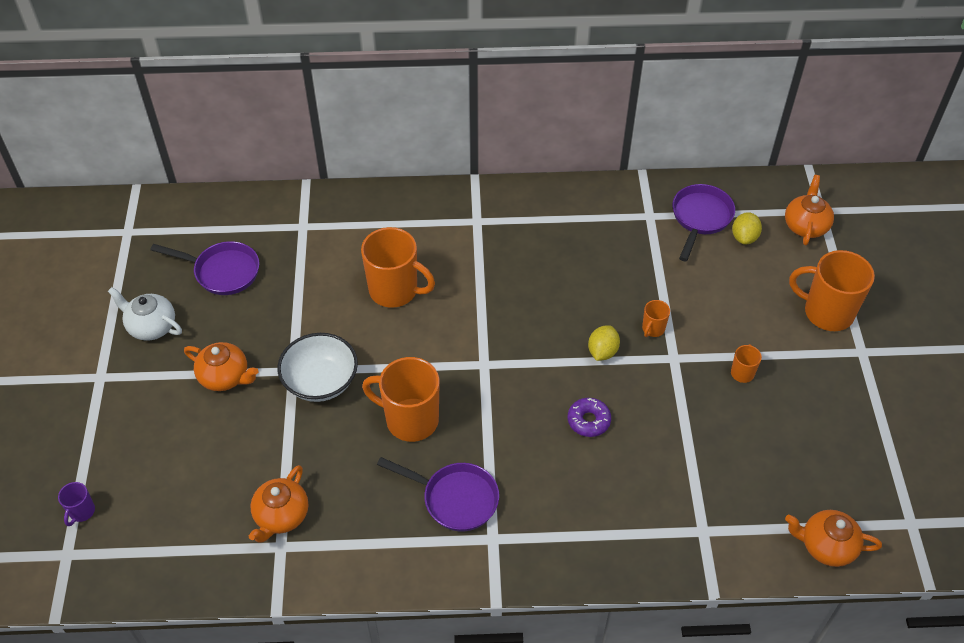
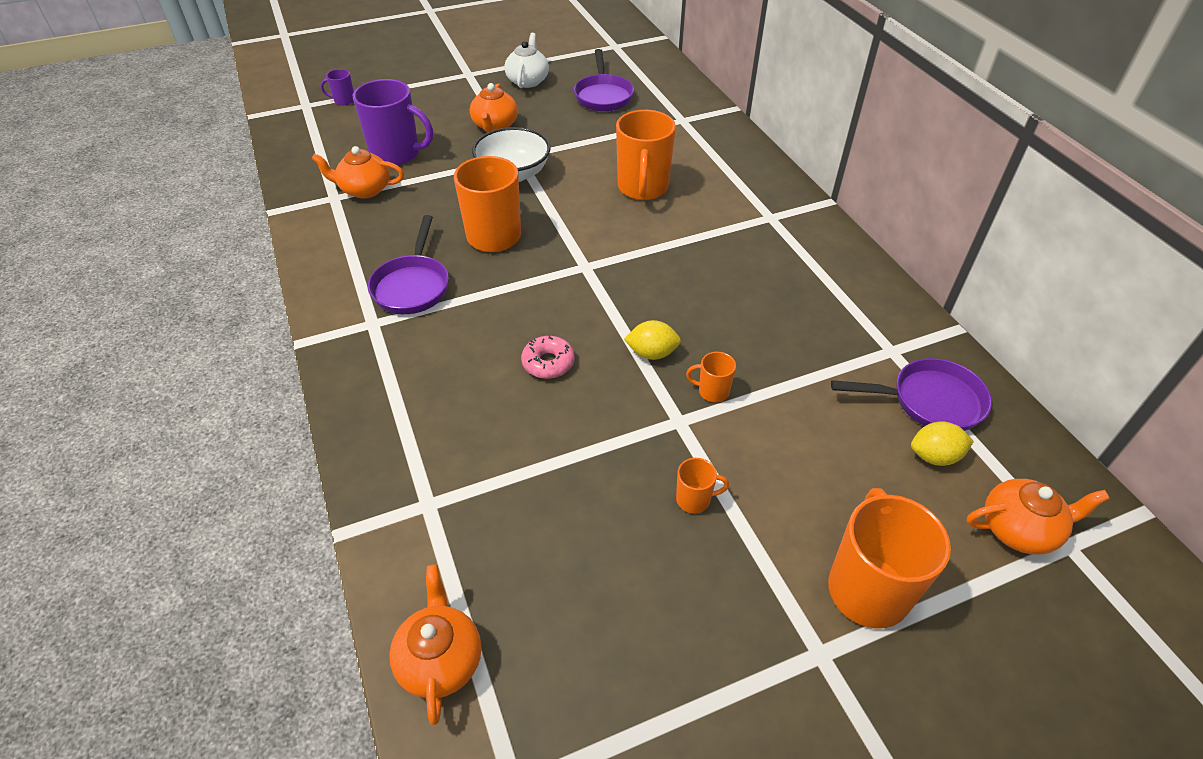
camera: 70 degrees right, 5 degrees down
(229, 475) = (397, 154): none -> purple mug
(588, 421) = (548, 363): purple donut -> pink donut

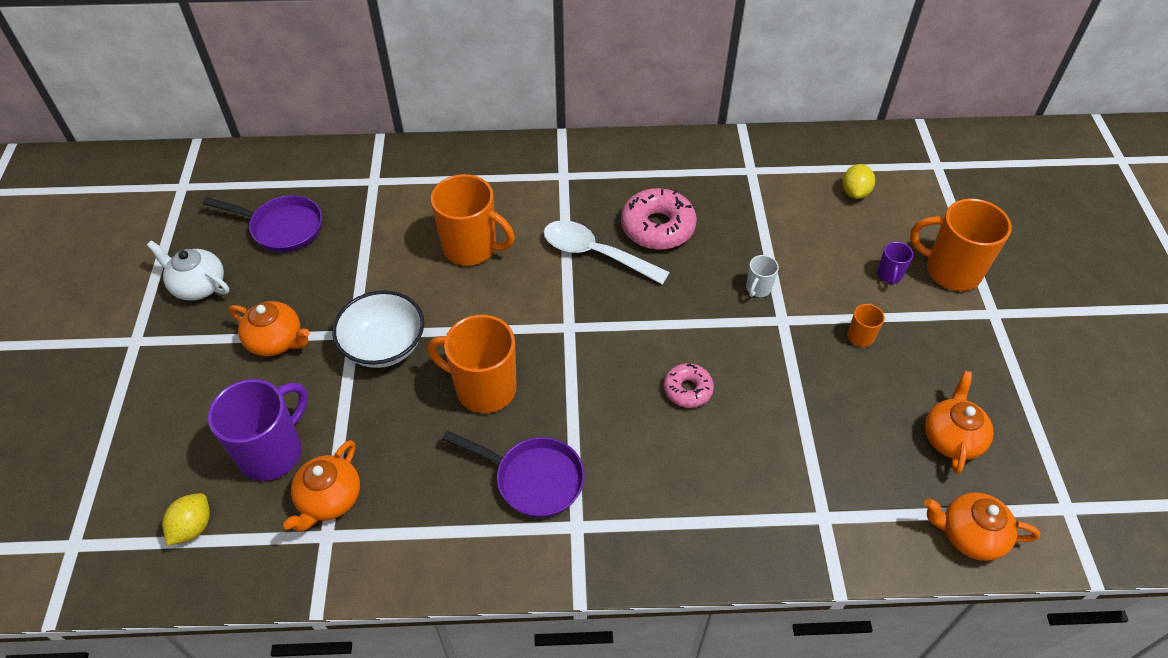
camera: 70 degrees left, 5 degrees up
(344, 100) = (96, 494): purple mug -> purple mug (889, 275)
(652, 353) = (702, 313): yellow lemon -> yellow lemon (193, 527)
(684, 261) = (595, 254): none -> white spoon
(712, 391) = (758, 289): orange mug -> white mug
(748, 295) = (657, 227): none -> pink donut
(929, 401) = (806, 173): purple pan -> none
(1019, 529) = (921, 180): orange teapot -> orange teapot (951, 438)

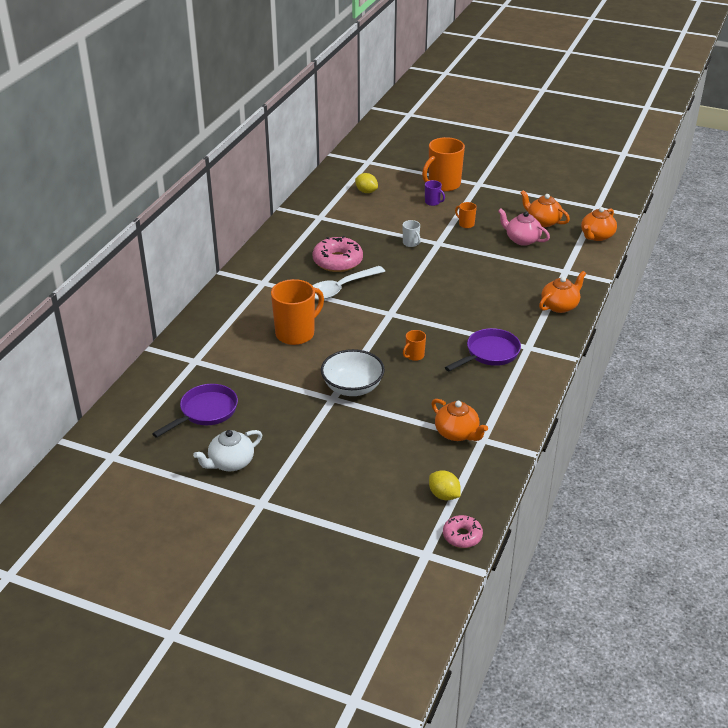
camera: 65 degrees left, 15 degrees down
(272, 452) = (406, 451): purple mug -> none
(276, 341) = (313, 433): orange teapot -> orange teapot (560, 306)
(484, 388) = (414, 356): orange mug -> orange mug, size x0.46
(687, 389) = (463, 286): pink donut -> pink donut (462, 536)
(872, 425) = (522, 240): none -> pink teapot

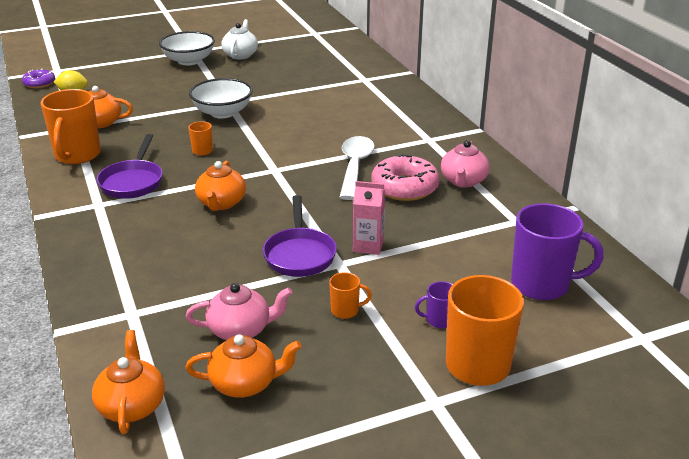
camera: 135 degrees right, 5 degrees down
(205, 412) = (301, 64): purple pan -> purple pan (299, 254)
(287, 484) = (189, 61): none -> white bowl
(296, 333) = (327, 121): orange mug -> orange mug (77, 155)
(301, 248) = (463, 181): none -> pink teapot
(366, 191) = (542, 285): yellow lemon -> purple mug
(411, 243) = (368, 246): white mug -> pink carton
(462, 536) = (39, 83): pink donut -> purple donut
(560, 306) = (99, 262): orange teapot -> orange teapot (221, 203)

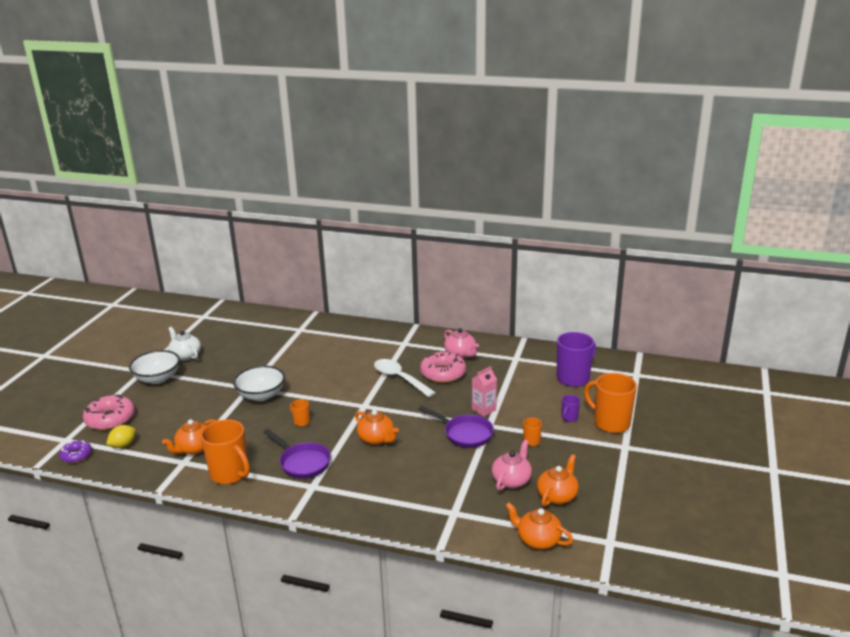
camera: 50 degrees left, 5 degrees down
(105, 72) = (110, 419): none -> pink donut

